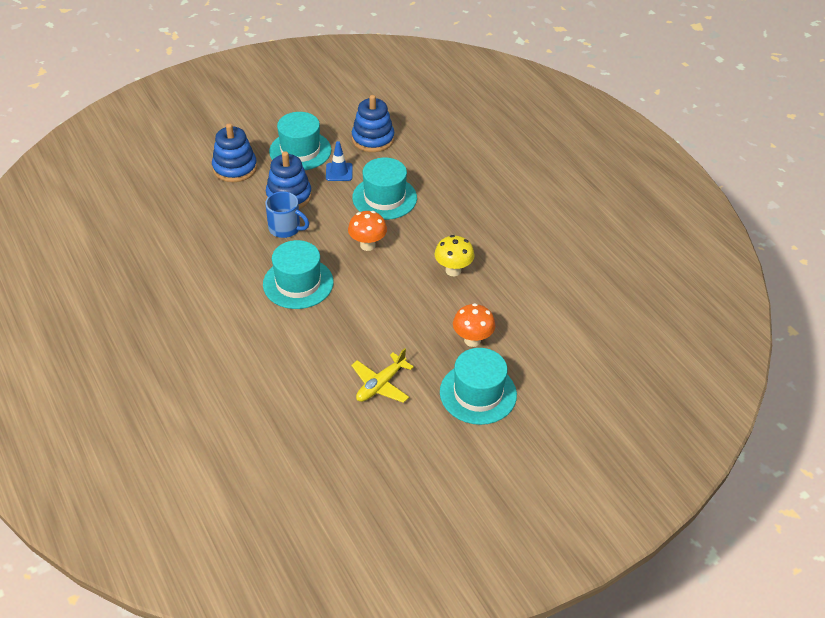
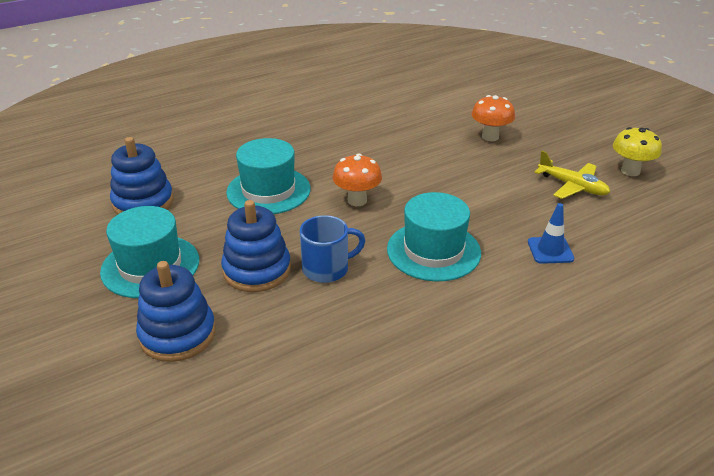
camera: 90 degrees left, 10 degrees down
(285, 228) = (327, 269): blue mug -> blue mug turned 45 degrees clockwise
(339, 172) = (209, 228): blue traffic cone -> blue traffic cone (550, 250)
(453, 270) = (393, 146): yellow mushroom -> yellow mushroom (630, 171)
(478, 393) = (556, 135): turquoise hat -> none

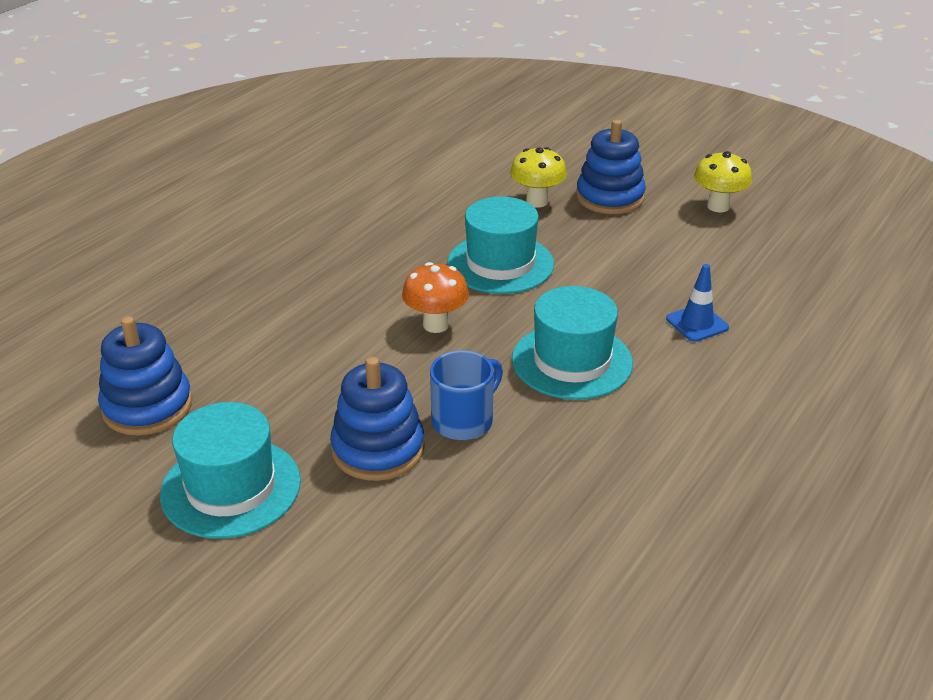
camera: 25 degrees left, 0 degrees up
(177, 334) = (340, 560): blue stacking toy -> blue stacking toy (610, 197)
(268, 191) = (311, 343): turquoise hat -> turquoise hat (500, 264)
(490, 137) = (537, 201): orange mushroom -> yellow mushroom
(572, 186) = (670, 241): yellow plane -> none

